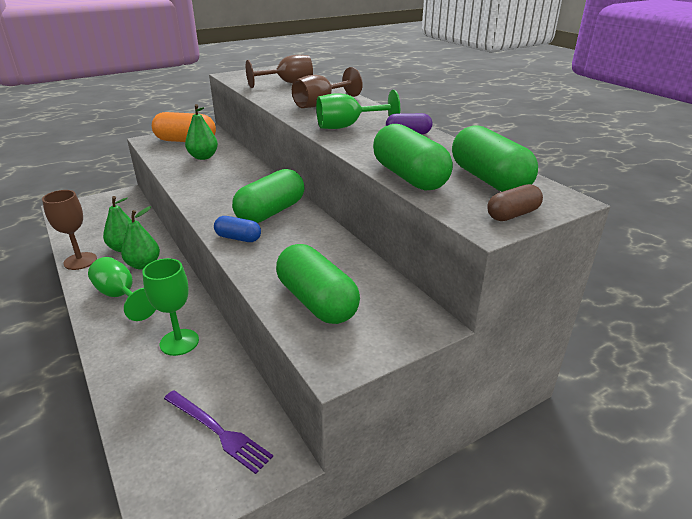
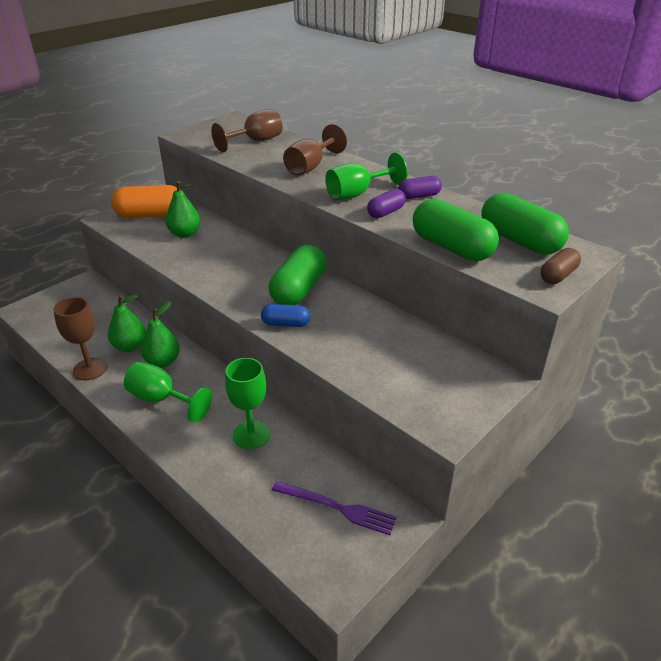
camera: 15 degrees left, 5 degrees up
(316, 301) = (398, 376): green capsule -> none
(364, 142) = (386, 212): none -> purple capsule

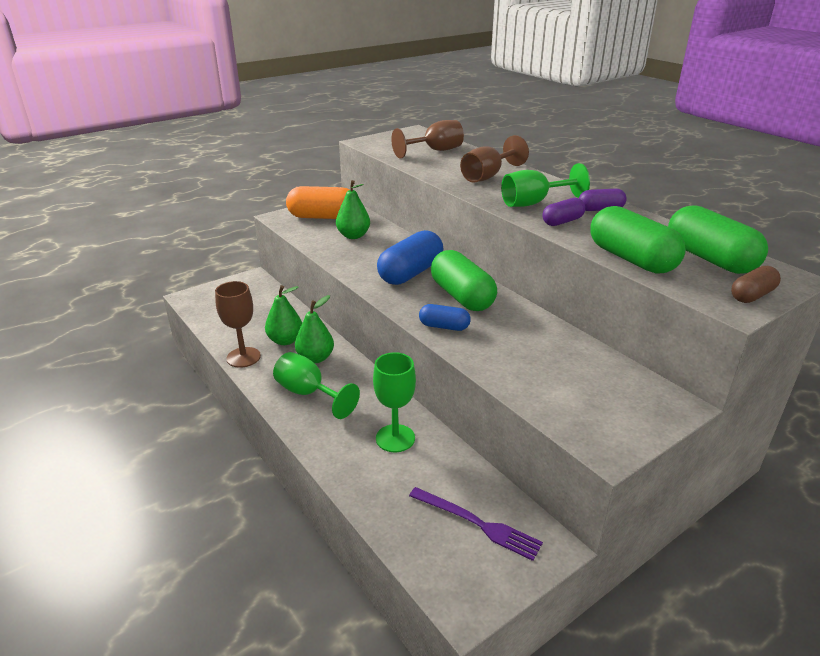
camera: 10 degrees right, 5 degrees down
(247, 270) = (411, 273): none -> blue capsule
(299, 290) = (462, 296): green capsule -> green capsule turned 60 degrees counterclockwise

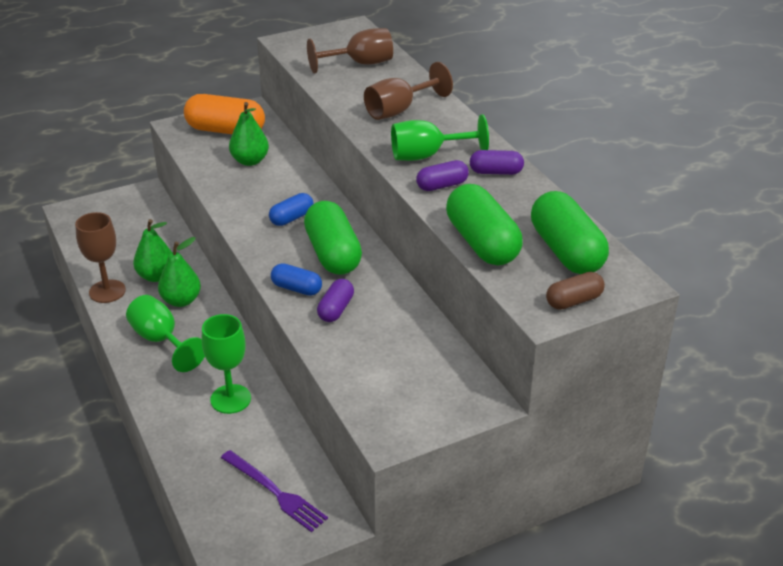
camera: 10 degrees right, 5 degrees up
(411, 273) = (292, 218): blue capsule -> blue capsule, size x0.54
(489, 340) = (336, 309): none -> purple capsule

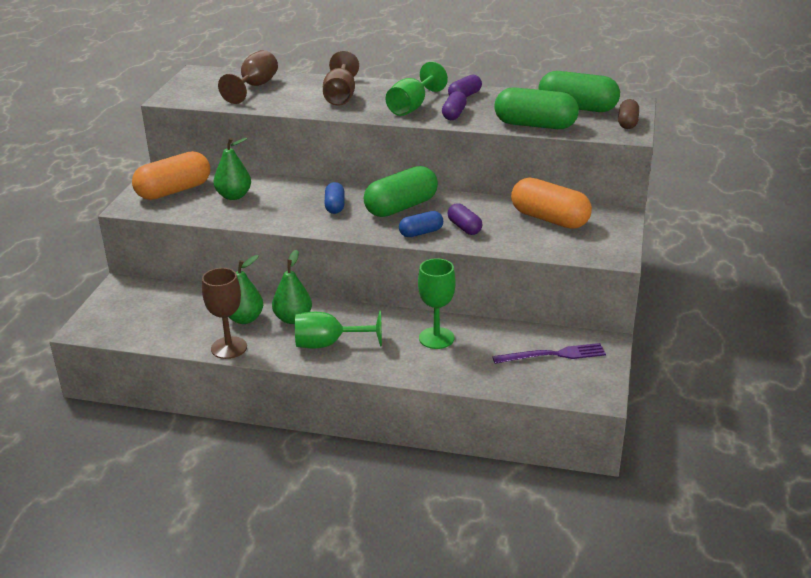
camera: 50 degrees left, 5 degrees down
(333, 254) = (401, 207): green capsule -> green capsule turned 60 degrees counterclockwise
(417, 356) = (549, 219): none -> orange capsule

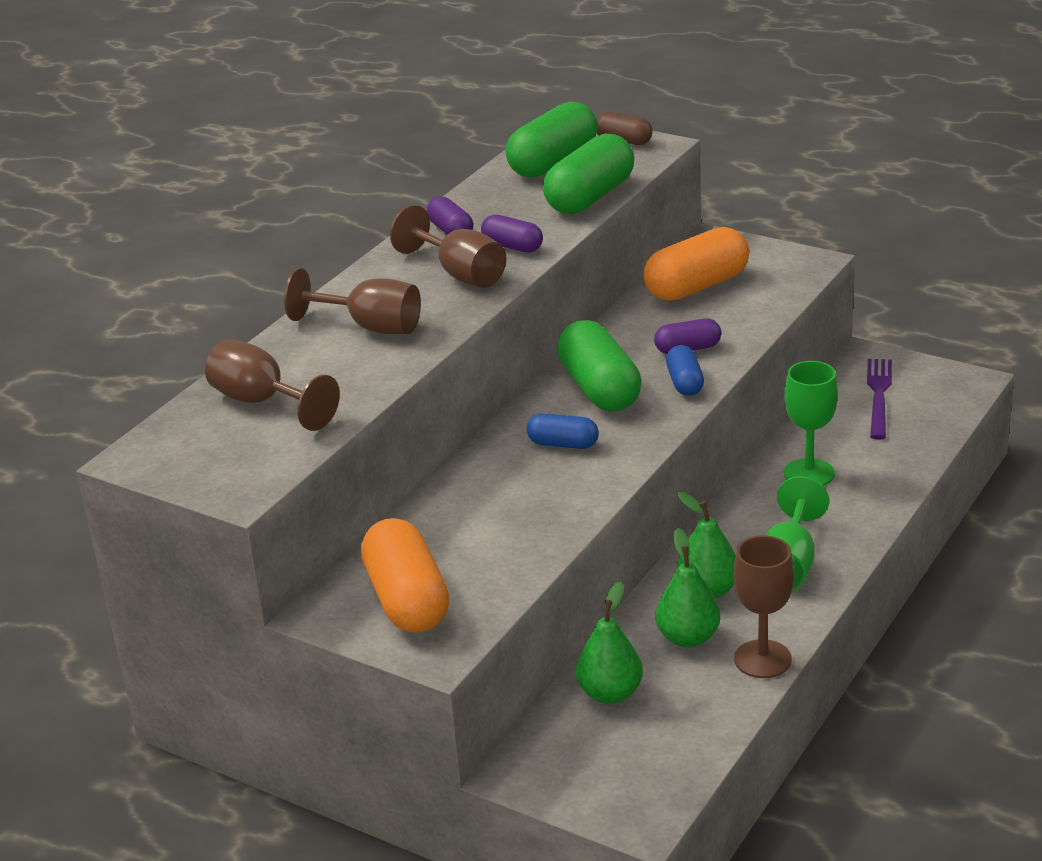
camera: 70 degrees left, 0 degrees up
(234, 196) = (468, 536): green pear -> green pear (610, 693)
(412, 107) = (460, 274): green goblet -> brown goblet

